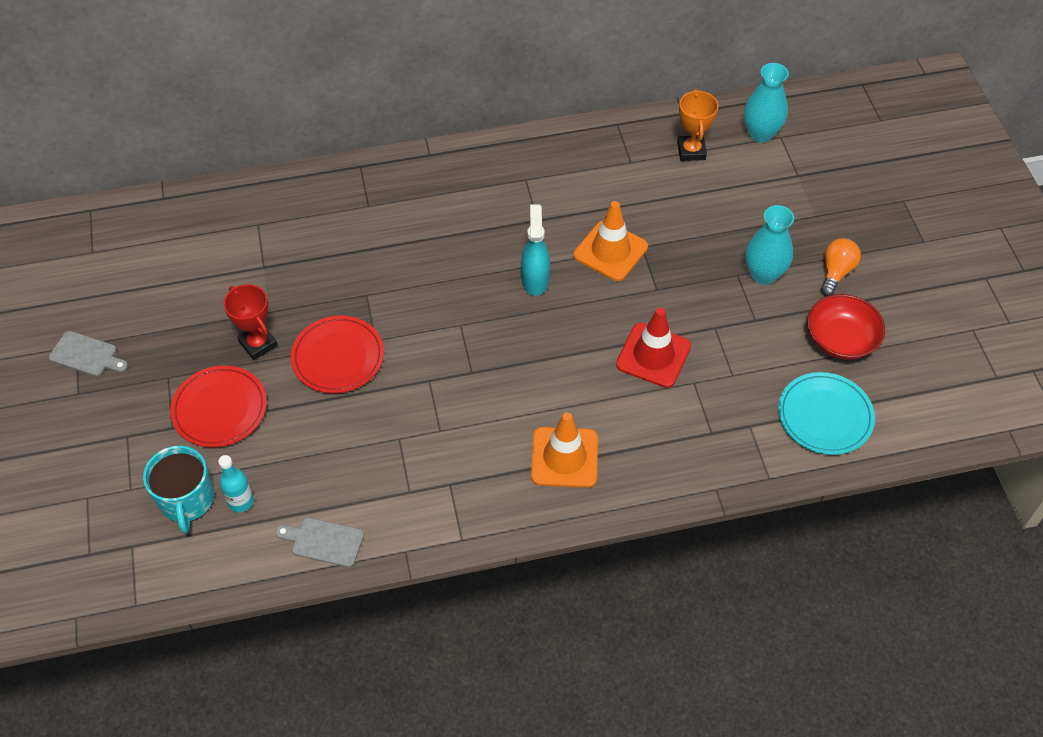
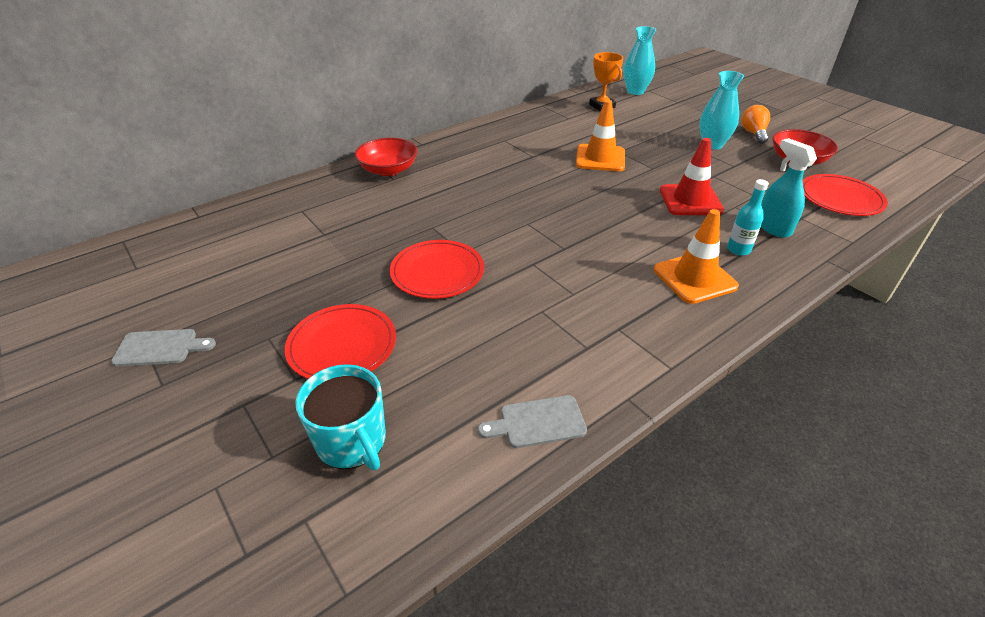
camera: 25 degrees left, 15 degrees down
(241, 501) = (418, 419): turquoise bottle -> turquoise bottle (738, 249)
(258, 344) = (352, 285): red trophy -> none
(371, 189) = (388, 170): none -> red bowl
(535, 280) = (561, 185): turquoise spray bottle -> turquoise spray bottle (773, 227)
(825, 416) = (840, 198): turquoise plate -> red plate

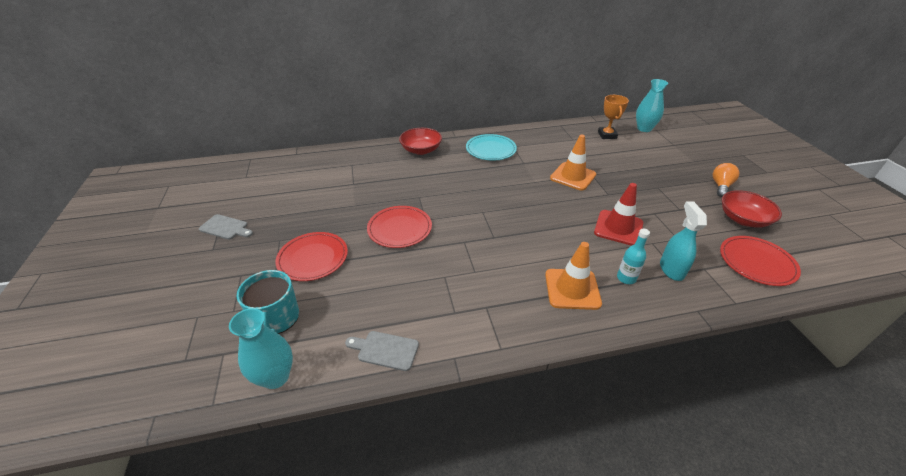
camera: 25 degrees right, 0 degrees up
(480, 150) = (491, 149): none -> turquoise plate
(712, 145) = (674, 187): turquoise vase -> turquoise vase (275, 377)

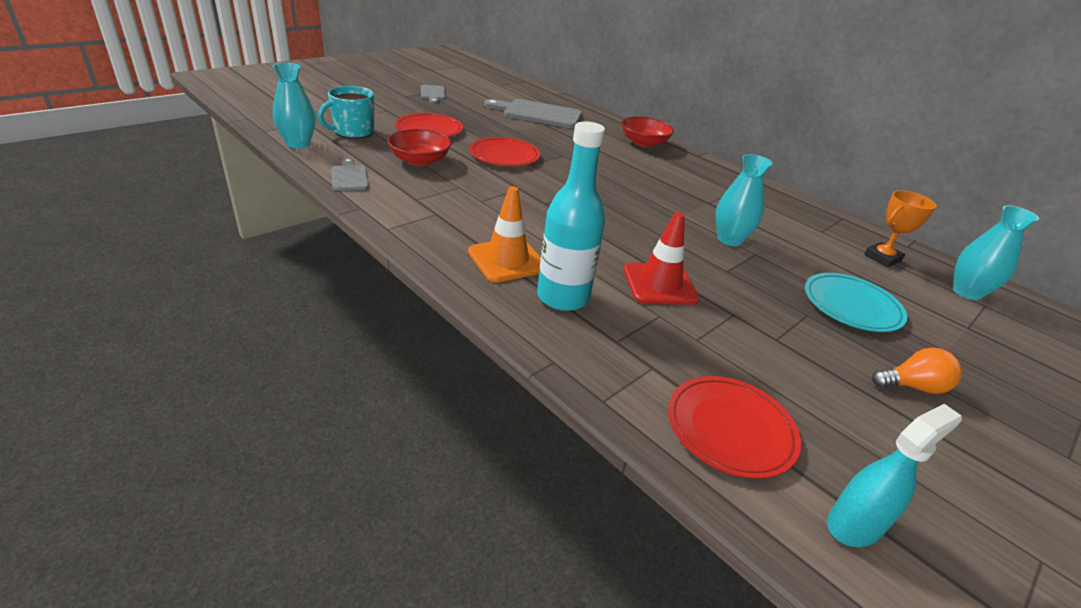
camera: 55 degrees right, 5 degrees down
(330, 179) = (538, 114): none -> grey cutting board
(491, 149) = (705, 179): turquoise plate -> turquoise plate (851, 305)
(573, 176) = (729, 239): orange traffic cone -> turquoise vase
(626, 278) = (563, 297): turquoise bottle -> turquoise bottle, size x1.99
(671, 269) = (618, 335): turquoise spray bottle -> turquoise spray bottle (854, 524)
(743, 219) = (841, 414): red bowl -> red bowl (420, 160)

